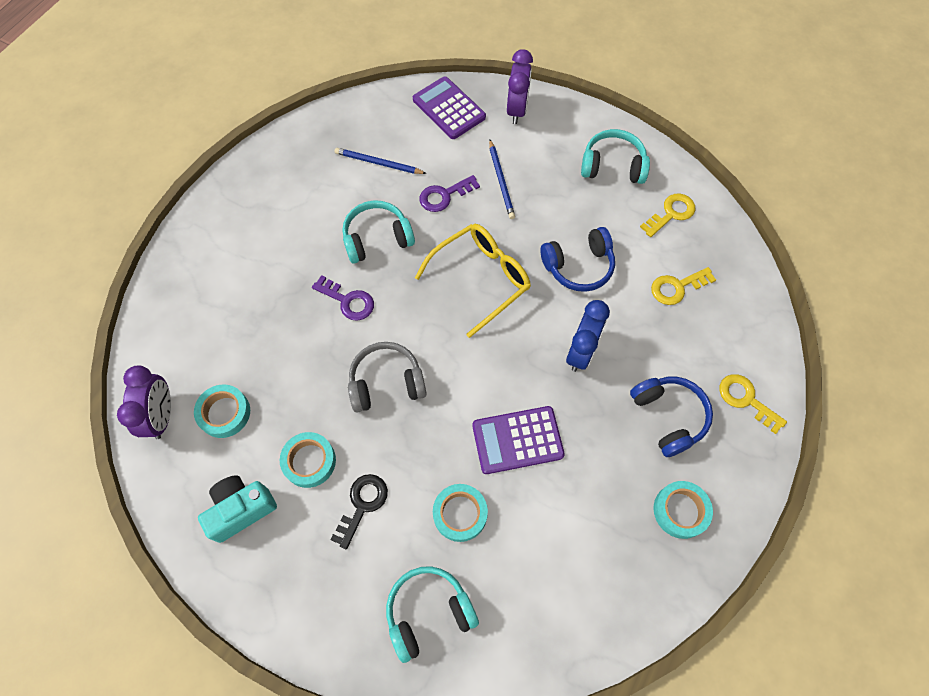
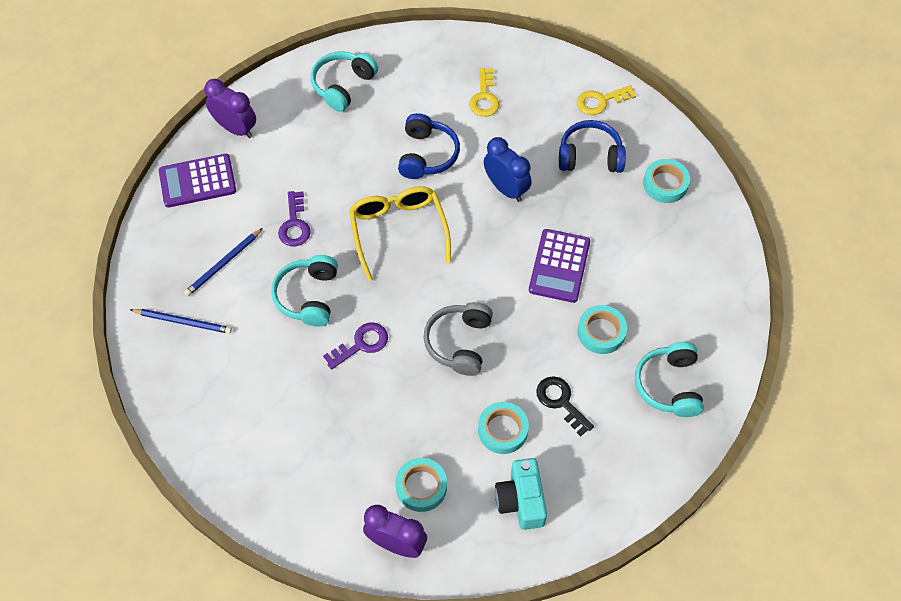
camera: 65 degrees left, 5 degrees down
(501, 181) = (306, 174): blue pencil -> blue pencil (183, 322)
(671, 213) = (415, 68): yellow key -> none

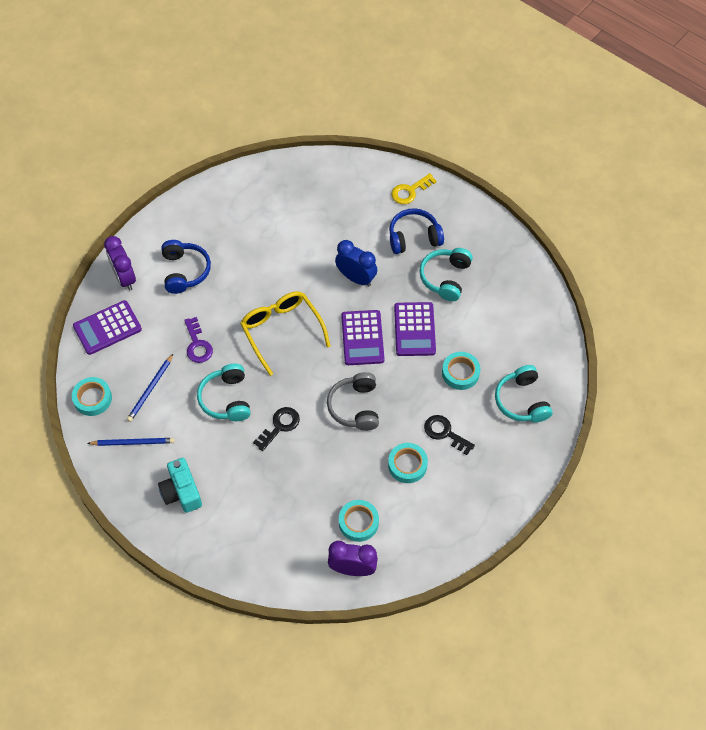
camera: 15 degrees left, 0 degrees up
(236, 128) = (124, 278): purple clock -> purple clock turned 135 degrees counterclockwise
(343, 86) = (201, 223): turquoise headphones -> turquoise headphones (445, 278)
(361, 344) = (279, 426): purple key -> black key
(426, 155) = (285, 265): blue headphones -> blue headphones (184, 271)
(484, 97) = (317, 208): yellow key -> none
(492, 262) = (362, 338): none -> purple calculator
(521, 500) = (436, 513): turquoise camera -> turquoise camera (181, 492)
(665, 184) = (477, 246): turquoise tape -> turquoise tape (92, 398)

